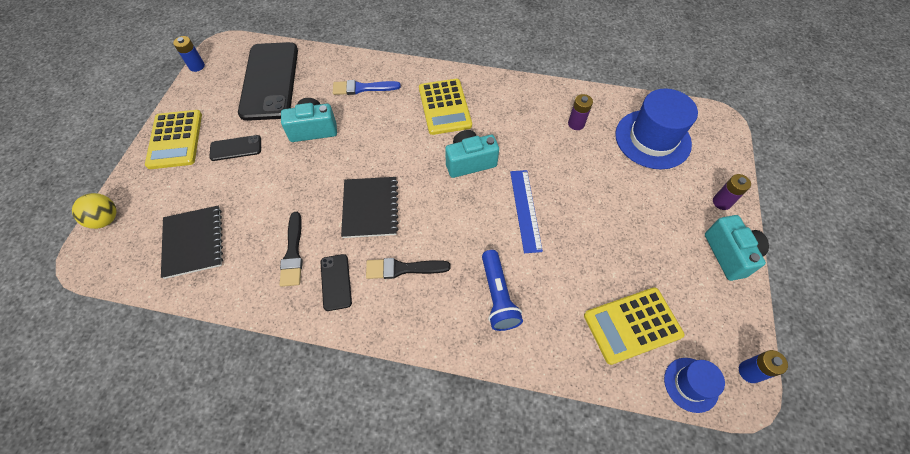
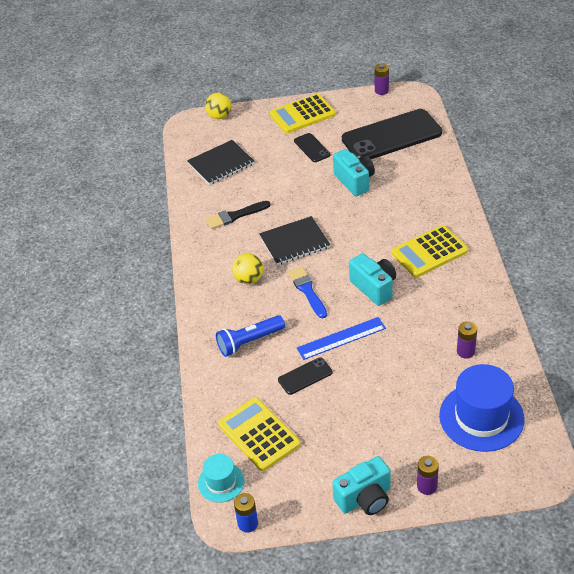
camera: 75 degrees right, 15 degrees down
(197, 66) = (381, 90): blue battery -> purple battery
(336, 282) = (222, 247): black phone -> black phone (305, 376)
(362, 88) = (418, 192): blue brush -> blue brush (307, 291)
(403, 269) = (249, 279): black brush -> yellow ball
(691, 384) = (221, 482): blue hat -> turquoise hat

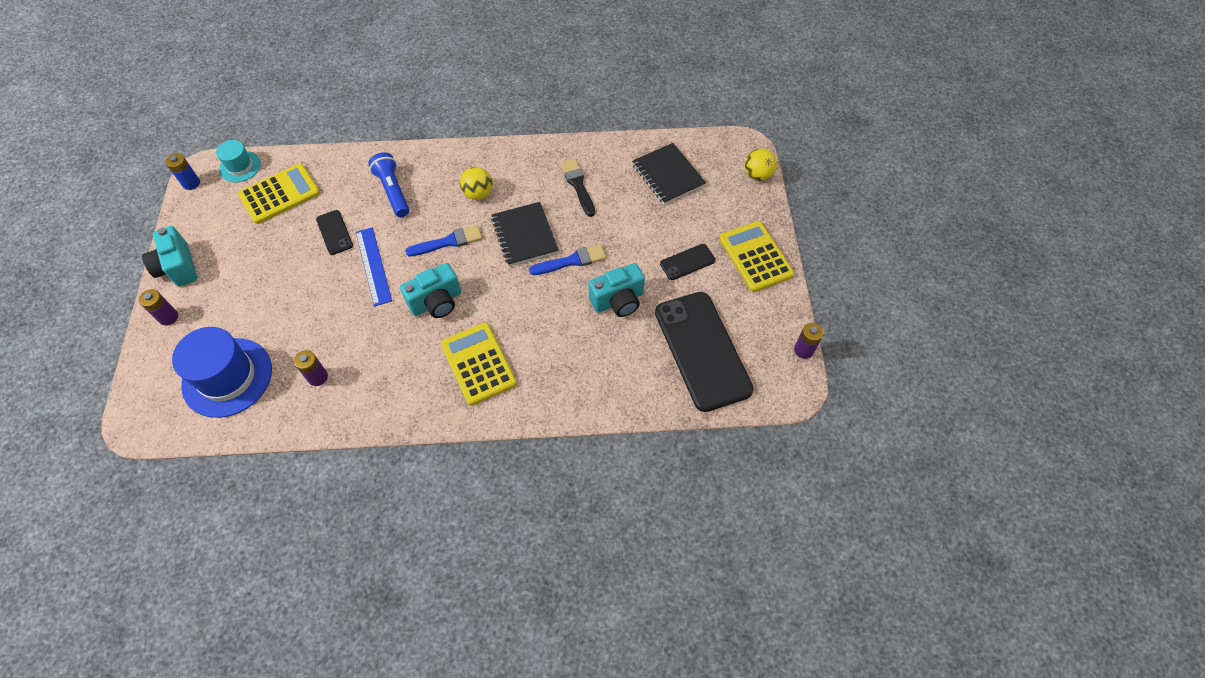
camera: 90 degrees right, 15 degrees up
(319, 211) = (572, 261): none -> blue brush

